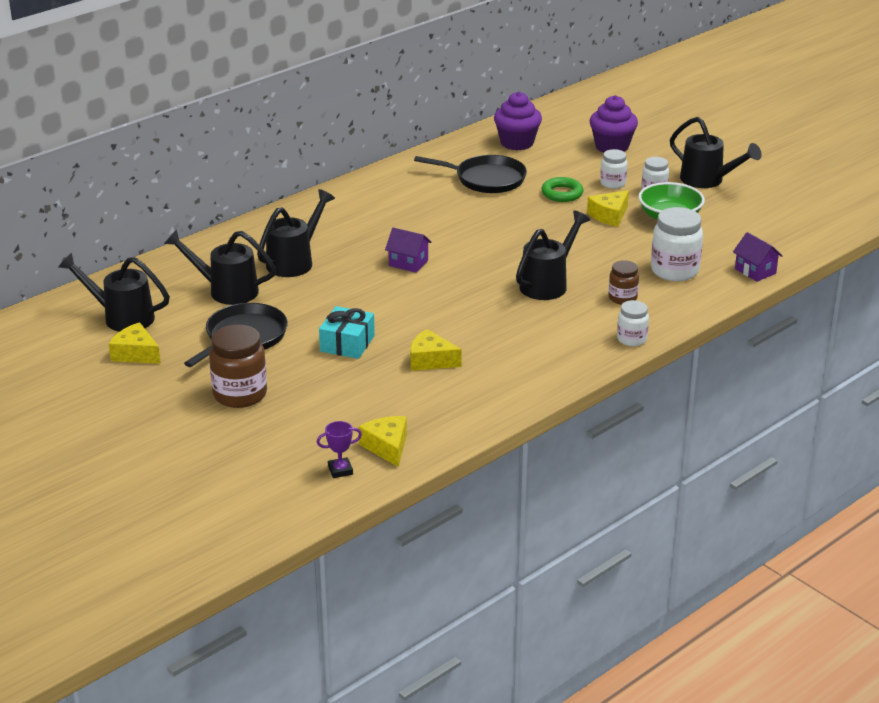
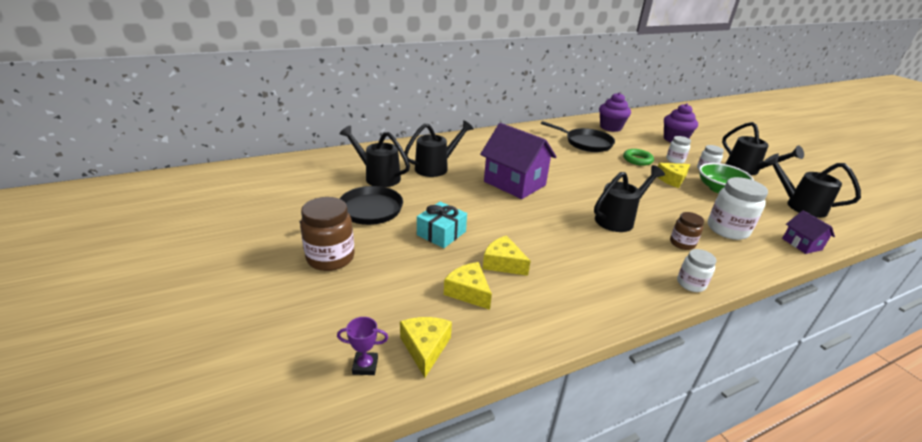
camera: 15 degrees right, 0 degrees up
(122, 317) = (296, 180): black watering can -> black watering can (799, 205)
(135, 354) = (282, 207): yellow cheese -> yellow cheese (468, 292)
(408, 263) = (514, 183): purple house -> purple house, size x2.07

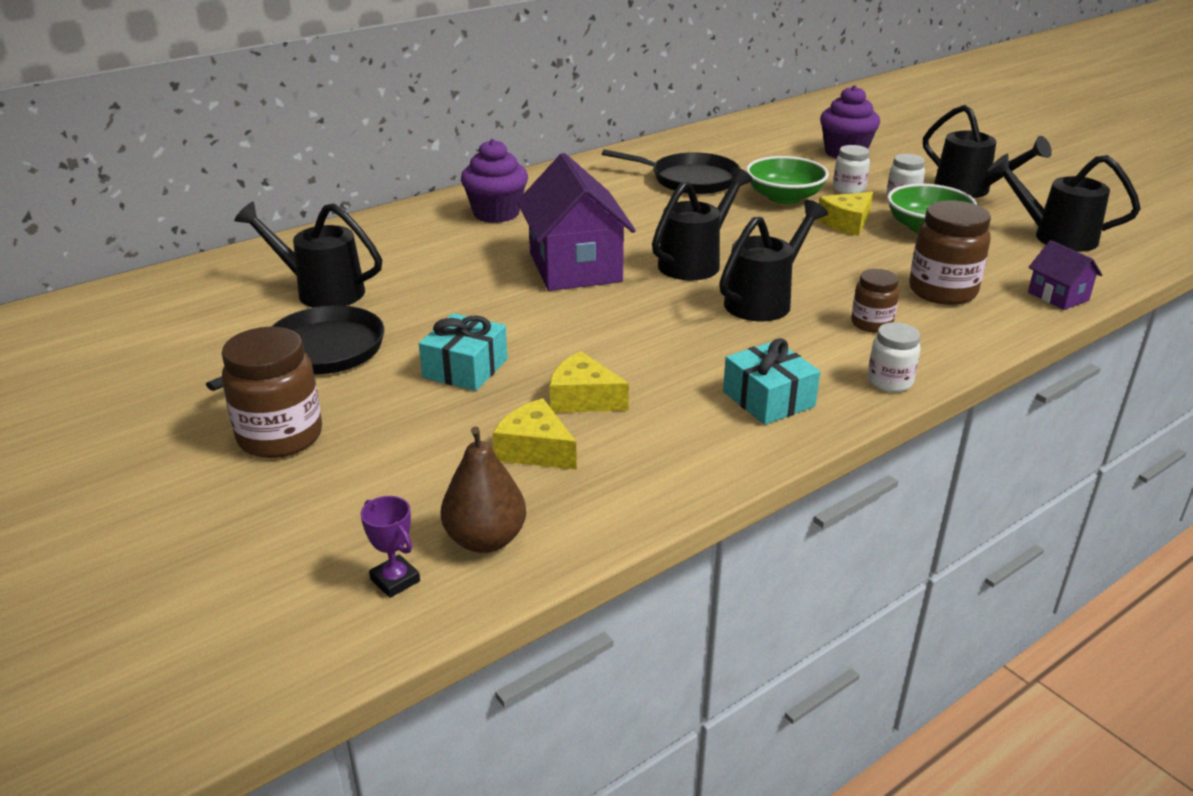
camera: 10 degrees left, 0 degrees up
(365, 366) = (395, 580): purple trophy -> purple trophy turned 60 degrees clockwise
(425, 348) = (485, 540): yellow cheese -> brown pear
(436, 167) = (425, 260): black watering can -> black watering can (695, 262)
(514, 183) = (575, 267): purple house -> purple house turned 45 degrees clockwise
(610, 127) = (730, 146): purple cupcake -> purple cupcake (496, 213)
(613, 282) = (768, 399): none -> turquoise gift
(637, 160) = (784, 197): green ring -> green bowl
(727, 230) = (942, 291): white jar -> brown jar

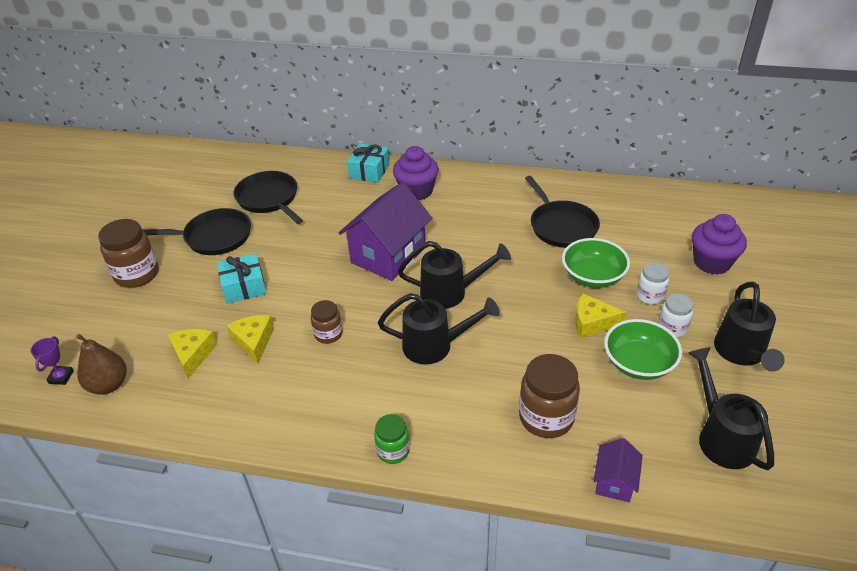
camera: 50 degrees right, 10 degrees up
(322, 291) = (269, 199): black watering can -> black pan
(768, 399) = (320, 409): turquoise gift -> turquoise gift (369, 171)
(871, 324) = (459, 406): brown jar -> brown jar (328, 334)
(890, 382) = (393, 451): white jar -> green jar

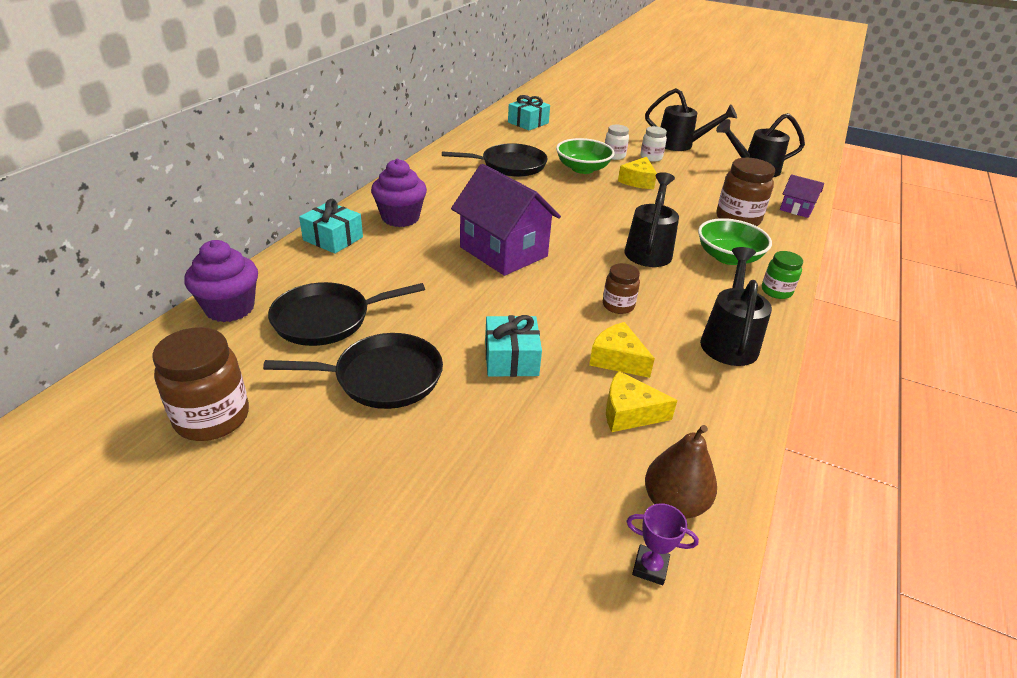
camera: 80 degrees left, 5 degrees down
(137, 274) = (429, 469): brown jar -> brown jar (212, 418)
(214, 237) = (383, 377): black pan -> black pan turned 75 degrees clockwise
(254, 342) = (617, 359): yellow cheese -> yellow cheese turned 45 degrees clockwise
(450, 292) = (578, 229): black watering can -> black watering can (729, 340)
(638, 363) = (685, 176): green bowl -> green bowl (728, 257)
(687, 217) = (528, 123): none -> turquoise gift
(712, 262) = (585, 129): purple cupcake -> purple cupcake (230, 308)

